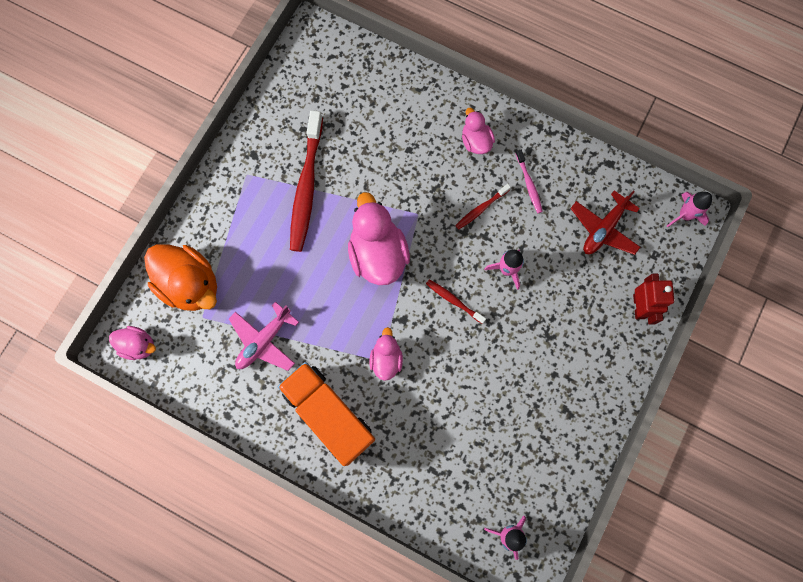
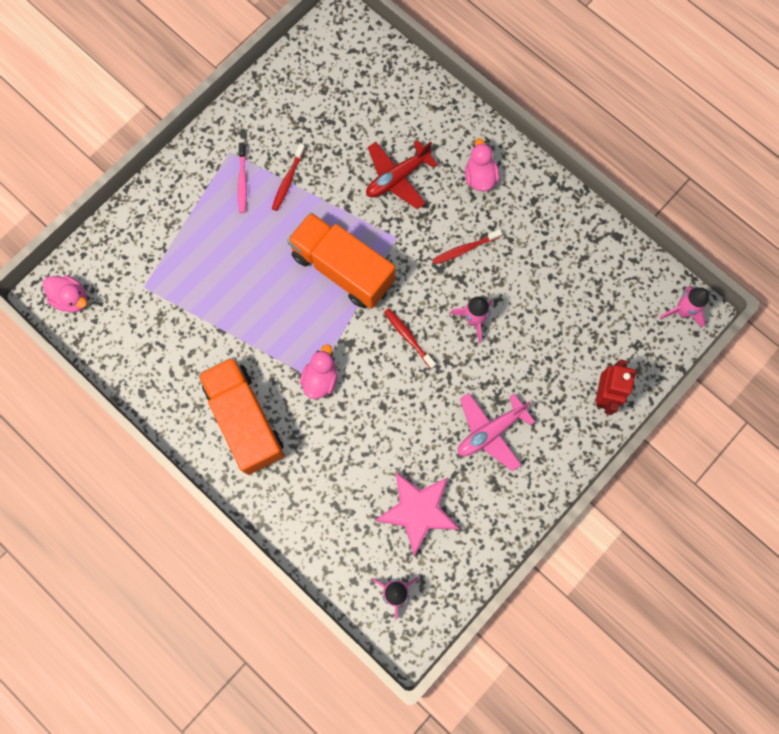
camera: 15 degrees right, 0 degrees up
(190, 284) = (141, 250): orange duck -> none
(264, 341) = (200, 327): pink plane -> pink plane (490, 432)
(306, 187) = (288, 181): red toothbrush -> red toothbrush, size x0.47
(378, 254) = (342, 269): pink duck -> orange truck
(507, 455) = (418, 511): none -> pink star
(529, 184) = (523, 236): pink toothbrush -> pink toothbrush (242, 181)
(603, 229) = (590, 303): red plane -> red plane (397, 178)

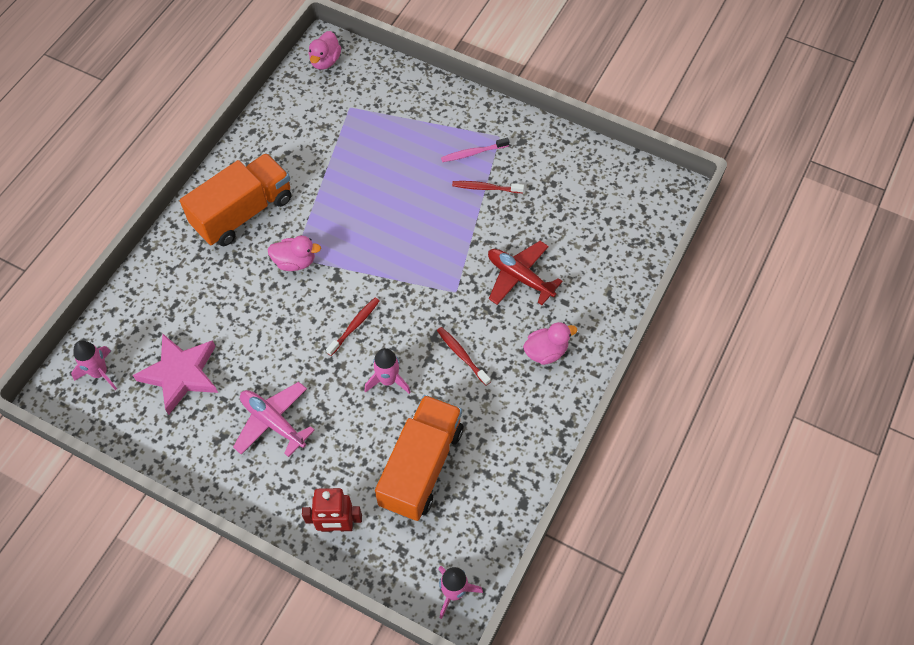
camera: 75 degrees right, 15 degrees down
(342, 269) = (410, 253): orange truck -> orange truck (421, 466)

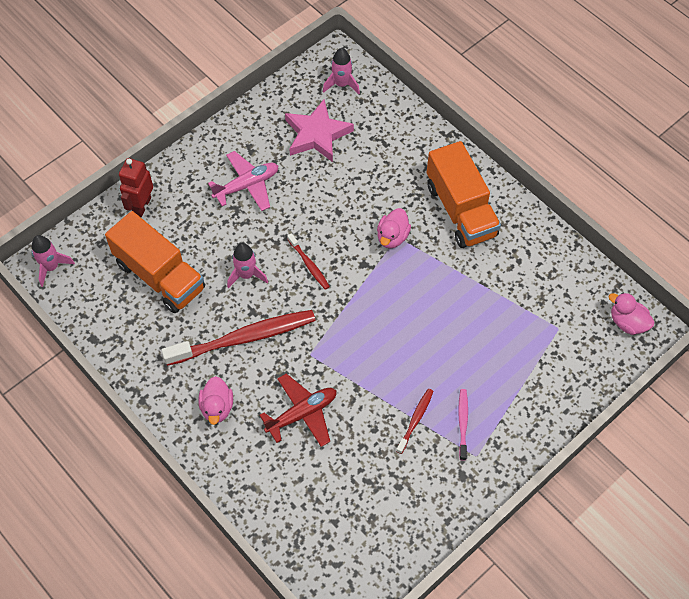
camera: 110 degrees right, 0 degrees up
(462, 355) = (244, 338): red toothbrush -> red toothbrush, size x2.14

